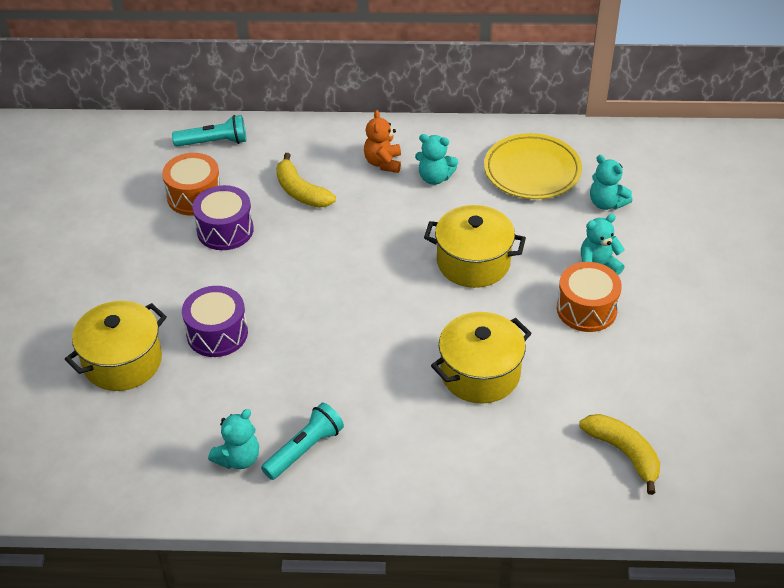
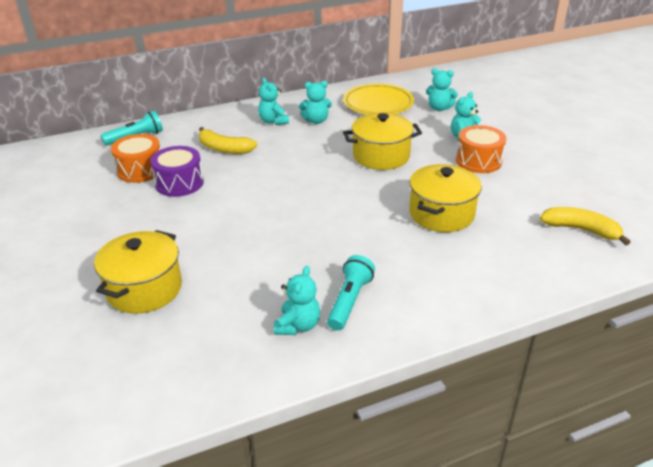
camera: 25 degrees left, 10 degrees down
(217, 333) = (217, 246): purple drum -> none
(383, 163) = (273, 121): orange teddy bear -> turquoise teddy bear

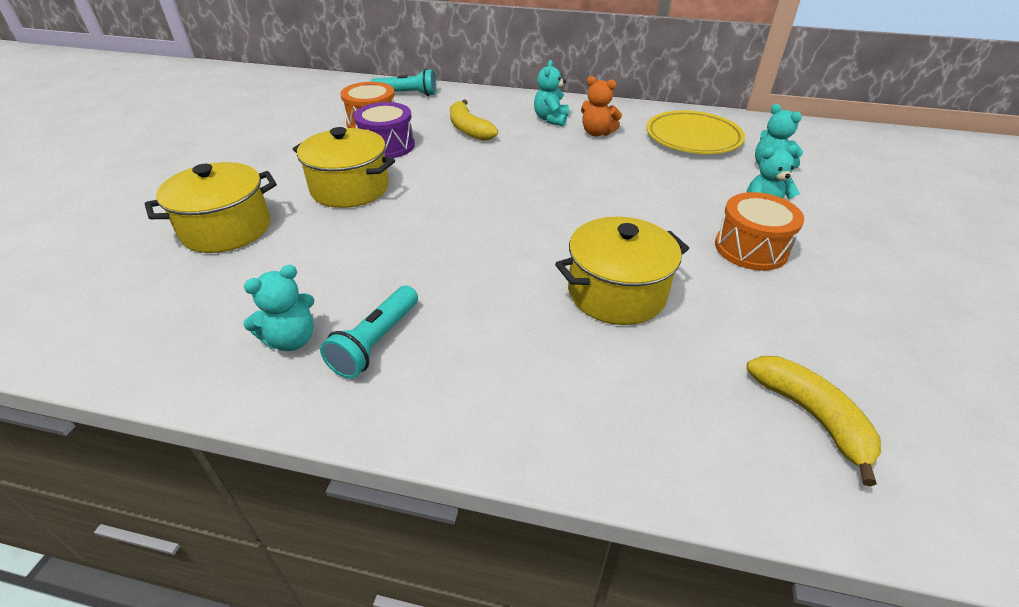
camera: 35 degrees right, 5 degrees up
(316, 121) = (597, 133): turquoise teddy bear -> orange teddy bear
(349, 301) = (376, 342): turquoise flashlight -> turquoise flashlight turned 150 degrees clockwise
(381, 156) = (624, 195): yellow pot -> yellow pot (350, 188)

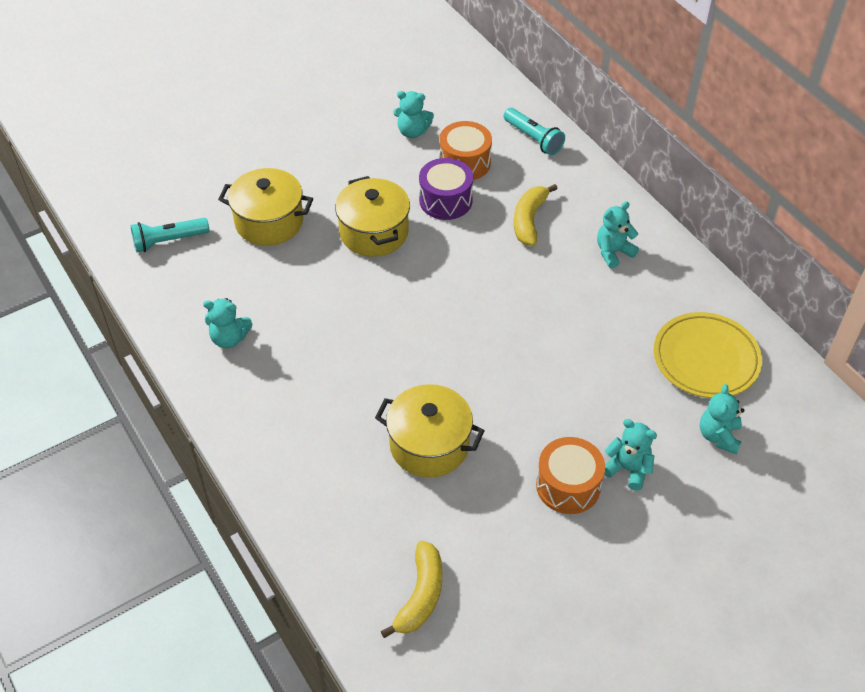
camera: 45 degrees right, 10 degrees up
(303, 124) = (412, 132): none -> turquoise teddy bear
(376, 342) = (266, 372): turquoise flashlight -> turquoise flashlight (169, 241)
(597, 133) = (629, 295): orange teddy bear -> none

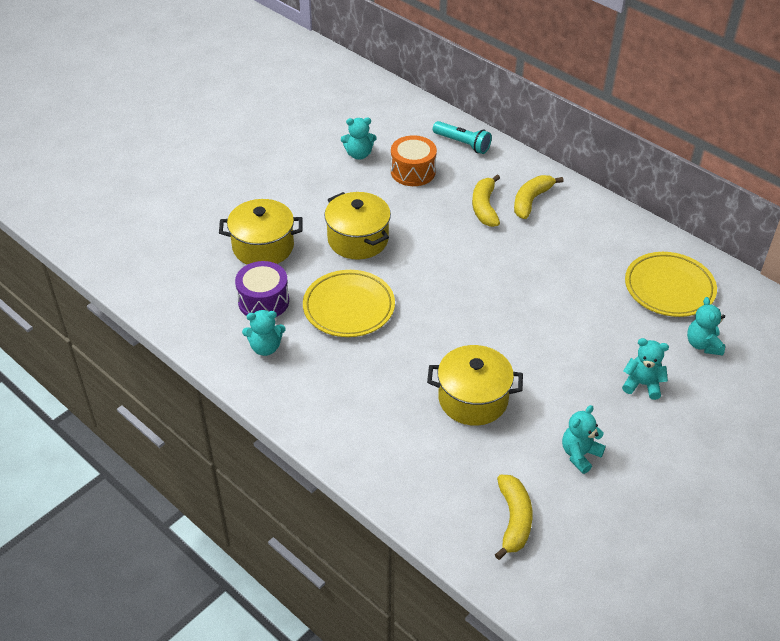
camera: 15 degrees left, 5 degrees down
(169, 241) = (179, 278): turquoise flashlight -> none
(334, 310) = (349, 307): none -> yellow plate
(445, 200) = (409, 204): purple drum -> purple drum (263, 301)
(568, 486) = (600, 407): orange drum -> none
(585, 222) = (531, 201): none -> yellow banana
(613, 252) = (563, 220): turquoise teddy bear -> turquoise teddy bear (580, 454)

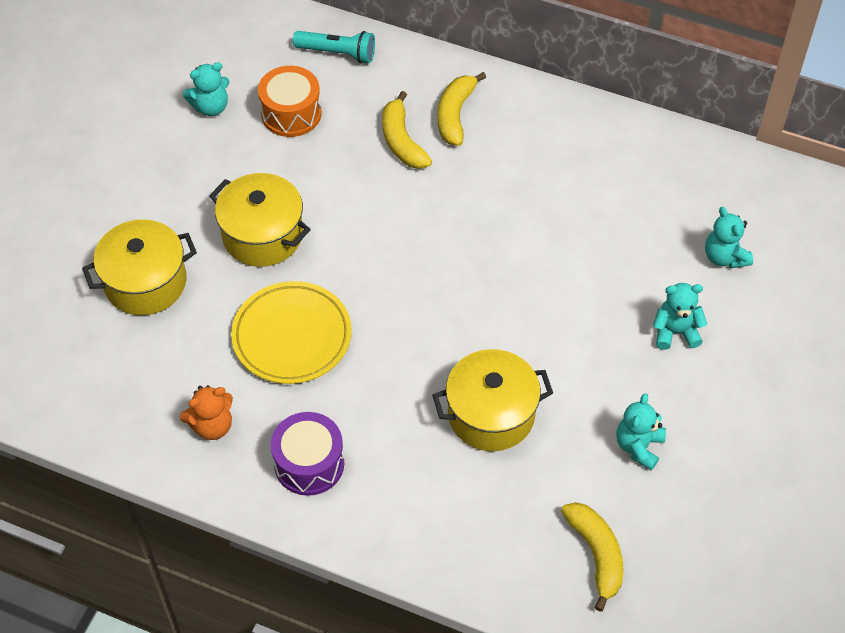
camera: 20 degrees left, 10 degrees up
(263, 301) = (181, 361): purple drum -> purple drum (309, 463)
(265, 347) = (212, 426): turquoise teddy bear -> orange teddy bear
(669, 288) = (661, 191): yellow plate -> none

